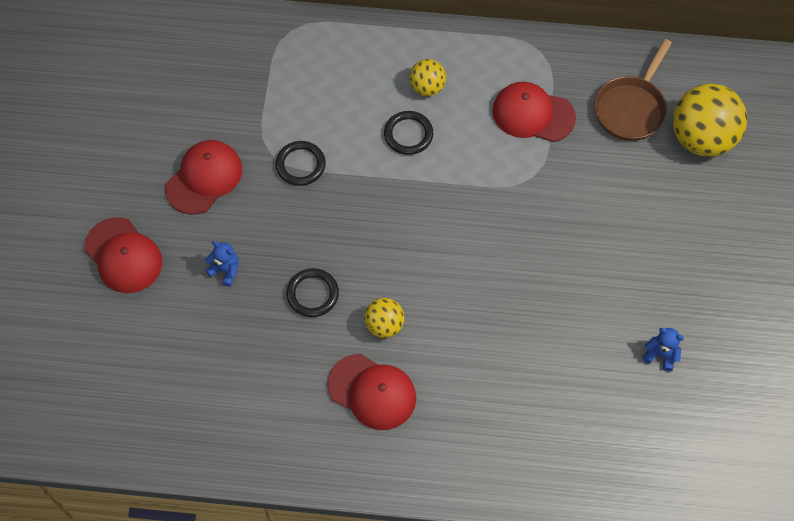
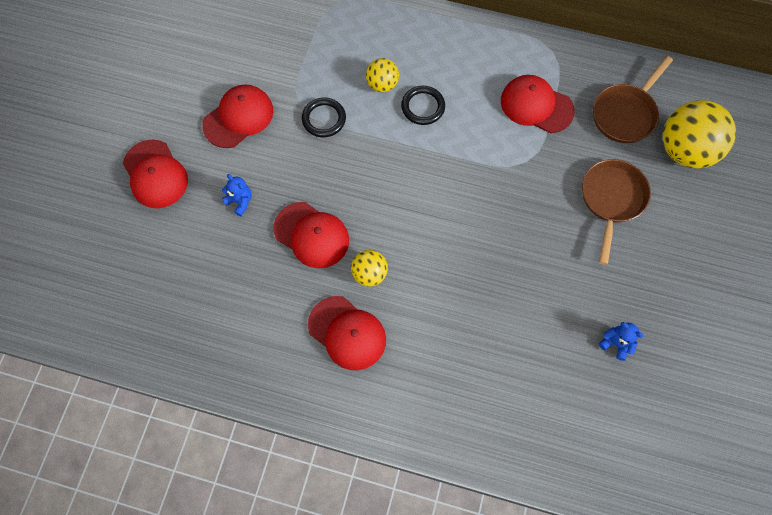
camera: 10 degrees right, 5 degrees up
(312, 294) = (311, 235): black ring -> red cap
(427, 87) = (447, 68): yellow ball -> yellow ball (382, 84)
(631, 204) = (611, 200): none -> brown pan

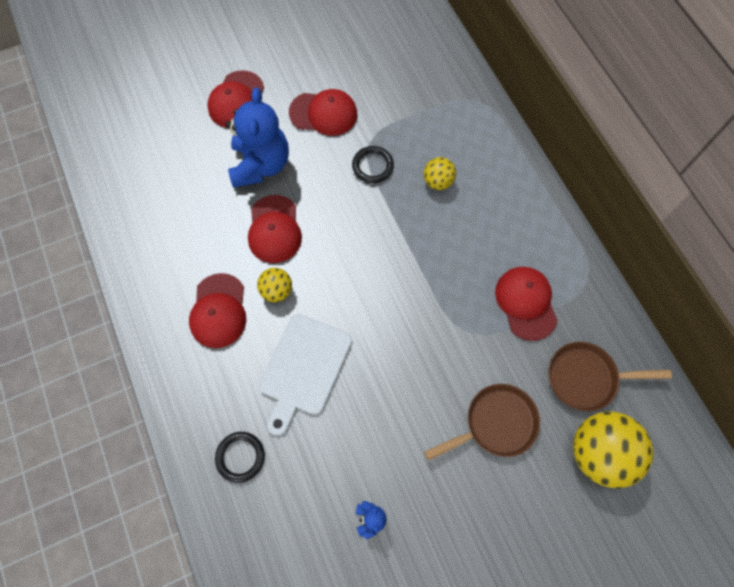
camera: 50 degrees right, 0 degrees up
(240, 201) = (260, 165): blue teddy bear -> blue teddy bear, size x2.43
(423, 107) = (445, 223): black ring -> black ring (240, 457)
(456, 302) = (304, 368): none -> white cutting board

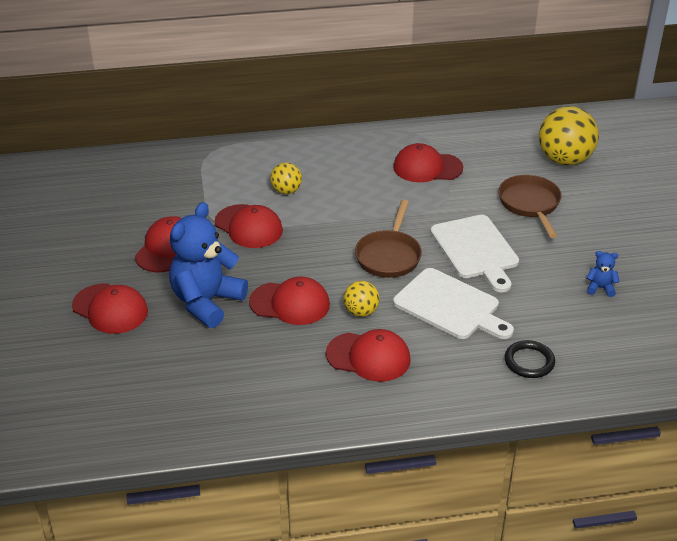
camera: 75 degrees left, 30 degrees down
(260, 165) = (206, 302): blue teddy bear -> blue teddy bear turned 75 degrees counterclockwise
(372, 166) = (248, 227): black ring -> red cap
(397, 378) = (476, 250): none -> white cutting board
(586, 378) = (502, 152): brown pan -> brown pan (389, 256)

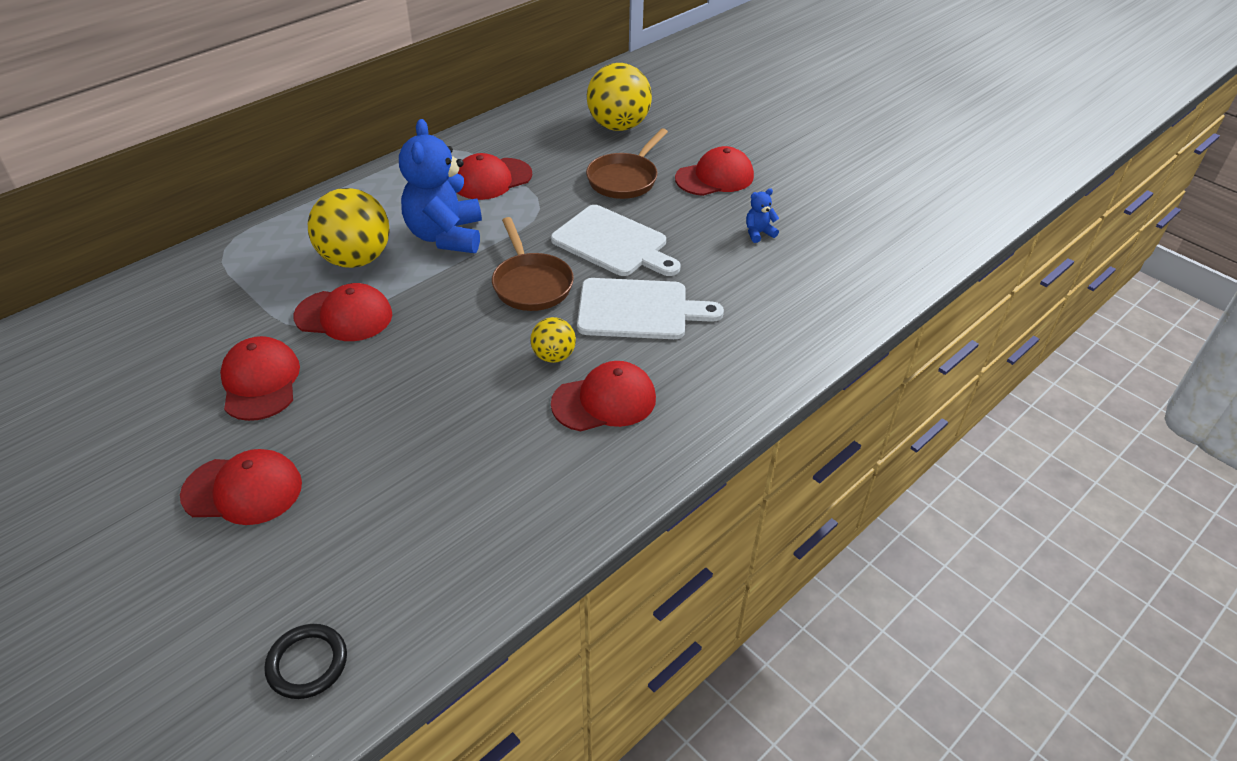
camera: 35 degrees left, 5 degrees up
(206, 302) = (365, 424): blue teddy bear -> blue teddy bear (446, 236)
(286, 191) = (356, 259): yellow ball -> yellow ball, size x1.91
(290, 303) = (467, 382): red cap -> red cap (715, 177)
(529, 362) = (762, 332): black ring -> black ring (307, 663)
(530, 204) = (625, 179): brown pan -> brown pan turned 105 degrees counterclockwise

